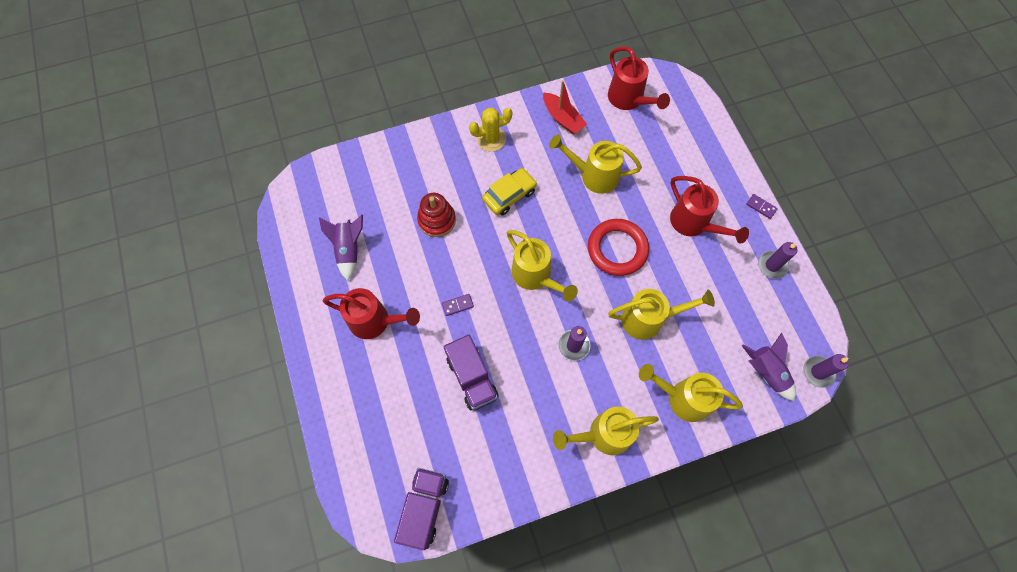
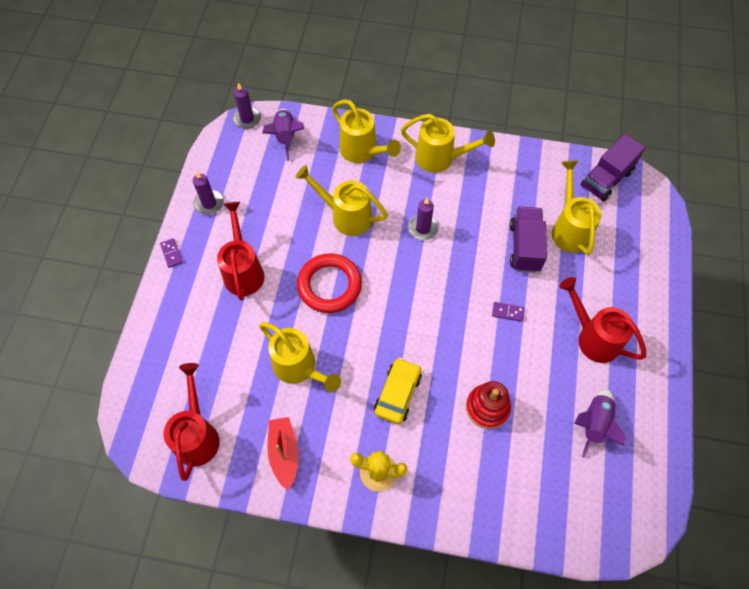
camera: 150 degrees left, 5 degrees down
(509, 195) = (397, 394): yellow car -> yellow car turned 120 degrees clockwise
(535, 276) = (420, 301): yellow watering can -> yellow watering can (569, 229)

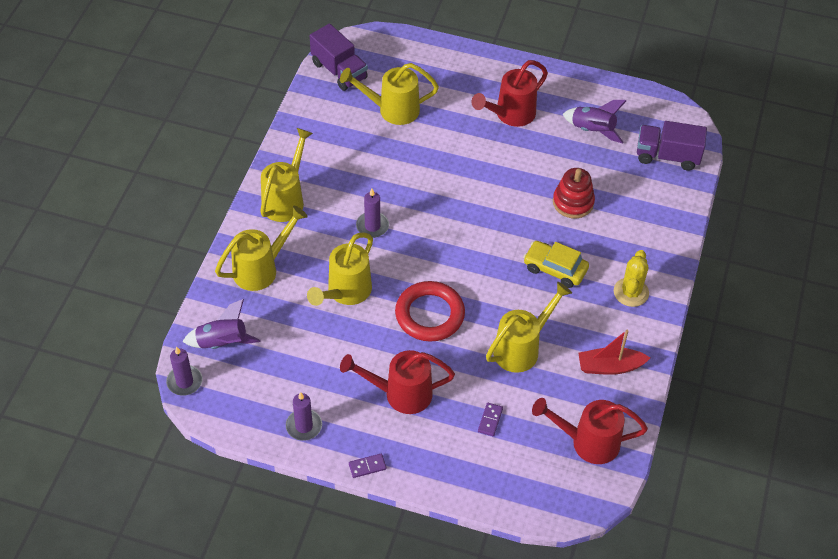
camera: 85 degrees left, 10 degrees down
(507, 312) = (478, 172): purple domino -> purple domino (490, 420)
(524, 247) = (407, 147): purple truck -> purple truck (667, 156)

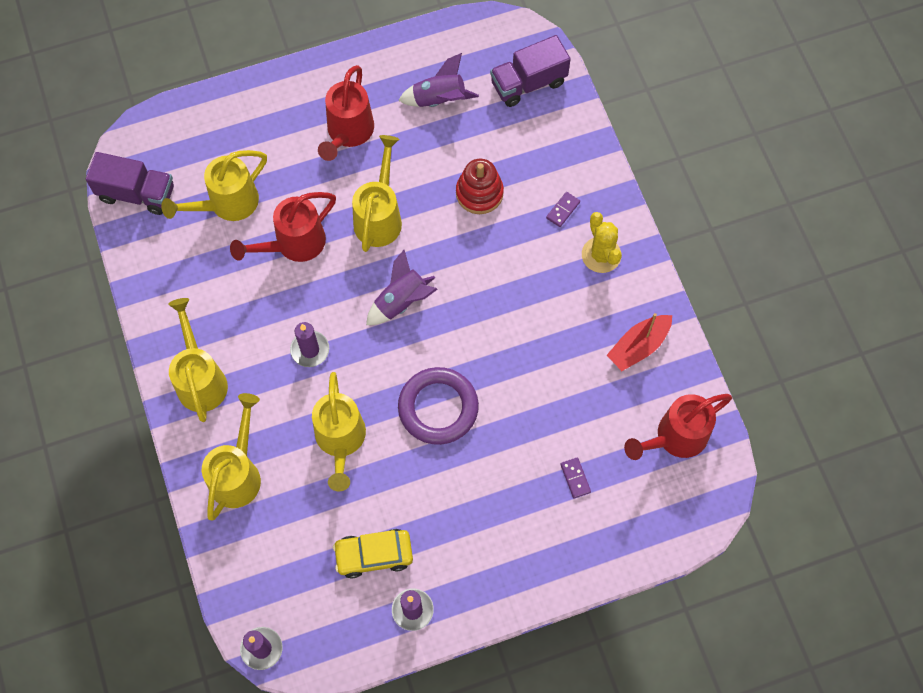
camera: 35 degrees left, 15 degrees up
(222, 342) = (264, 580): purple rocket -> purple rocket (401, 301)
(367, 466) = (502, 607): purple domino -> purple domino (563, 210)
(401, 394) = (476, 510): red watering can -> red watering can (294, 244)
(429, 314) = (438, 408): red ring -> purple ring
(521, 348) = (548, 384): yellow watering can -> yellow watering can (379, 217)
(555, 269) = (516, 277): yellow car -> yellow car (374, 555)

